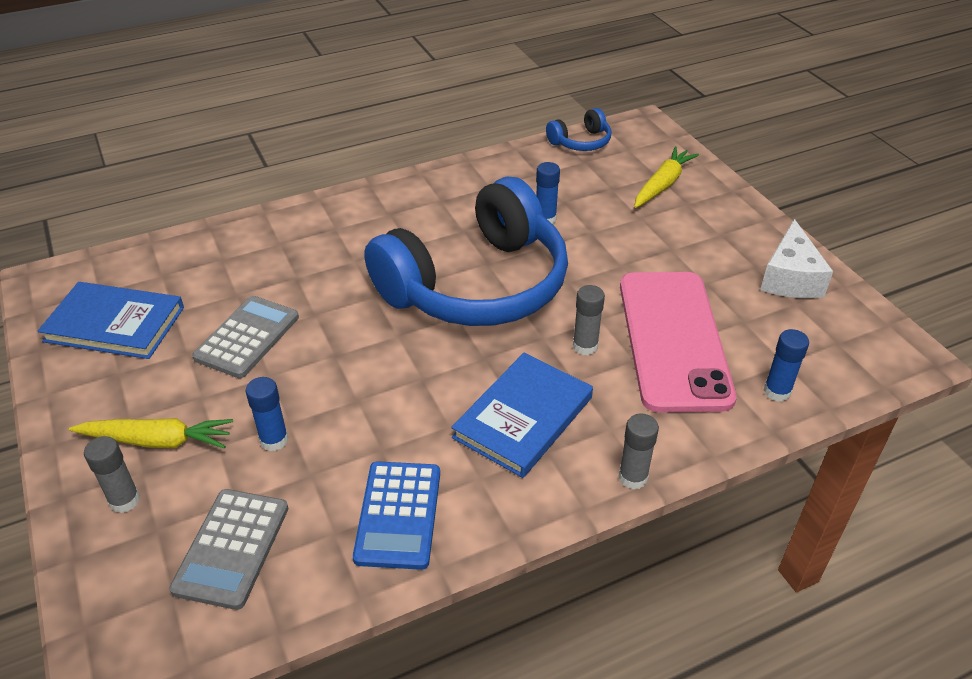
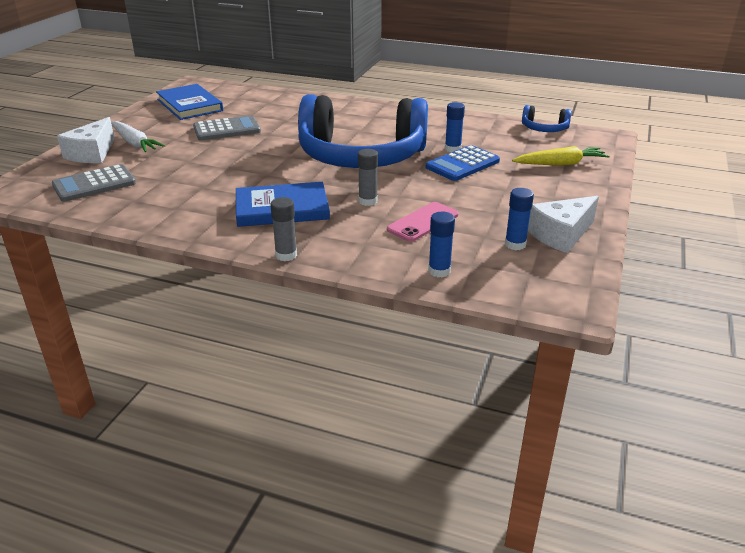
camera: 45 degrees right, 10 degrees down
(124, 500) = (92, 153): grey glue stick -> white cheese
(157, 441) = (134, 143): yellow carrot -> white carrot
(274, 440) = (171, 163): blue glue stick -> blue glue stick (515, 244)
(398, 515) = (165, 208): blue calculator -> blue calculator (462, 164)
(673, 339) = (423, 222): pink phone -> pink phone, size x0.50

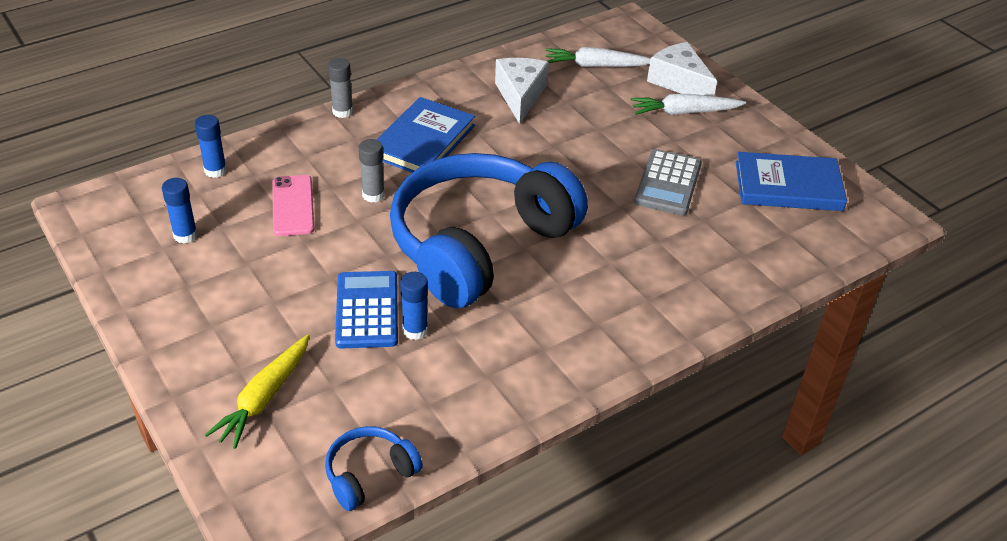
camera: 125 degrees right, 10 degrees up
(94, 184) = (596, 66): grey calculator -> white carrot
(561, 235) = (155, 275): white cheese -> white cheese (520, 96)

